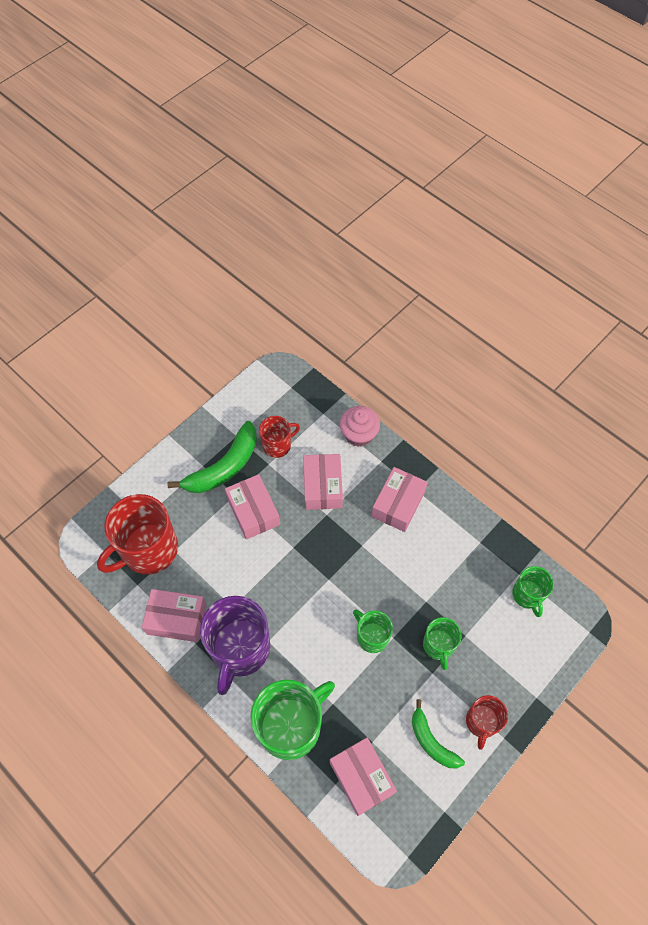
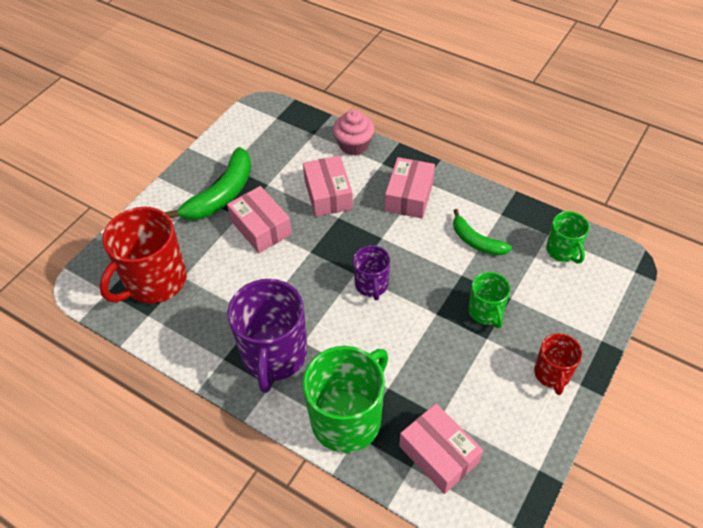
camera: 10 degrees left, 10 degrees down
(177, 619) = (198, 339): pink box -> none
(277, 445) = (273, 167): red mug -> none
(341, 595) = (371, 285): none -> purple mug
(372, 636) = (413, 317): green mug -> none
(431, 741) = (505, 403): green banana -> green banana (476, 241)

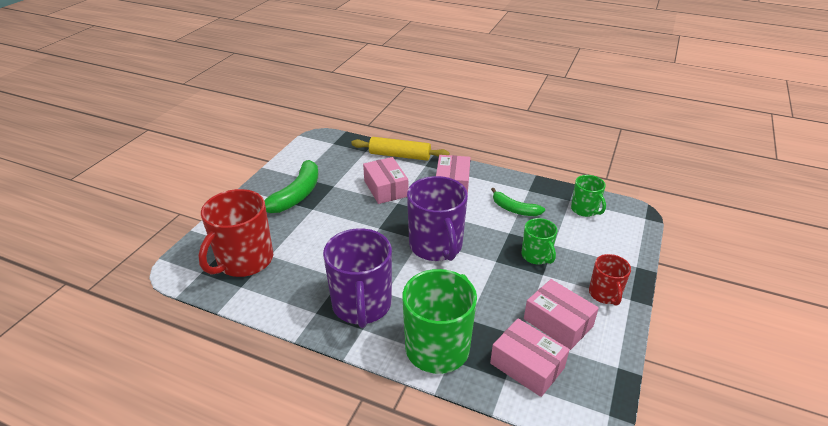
camera: 10 degrees left, 15 degrees down
(261, 227) = (333, 215): pink box -> pink box (558, 322)
(354, 145) = (399, 155): pink cupcake -> yellow rolling pin
(371, 285) = (436, 246): purple mug -> purple mug, size x1.85

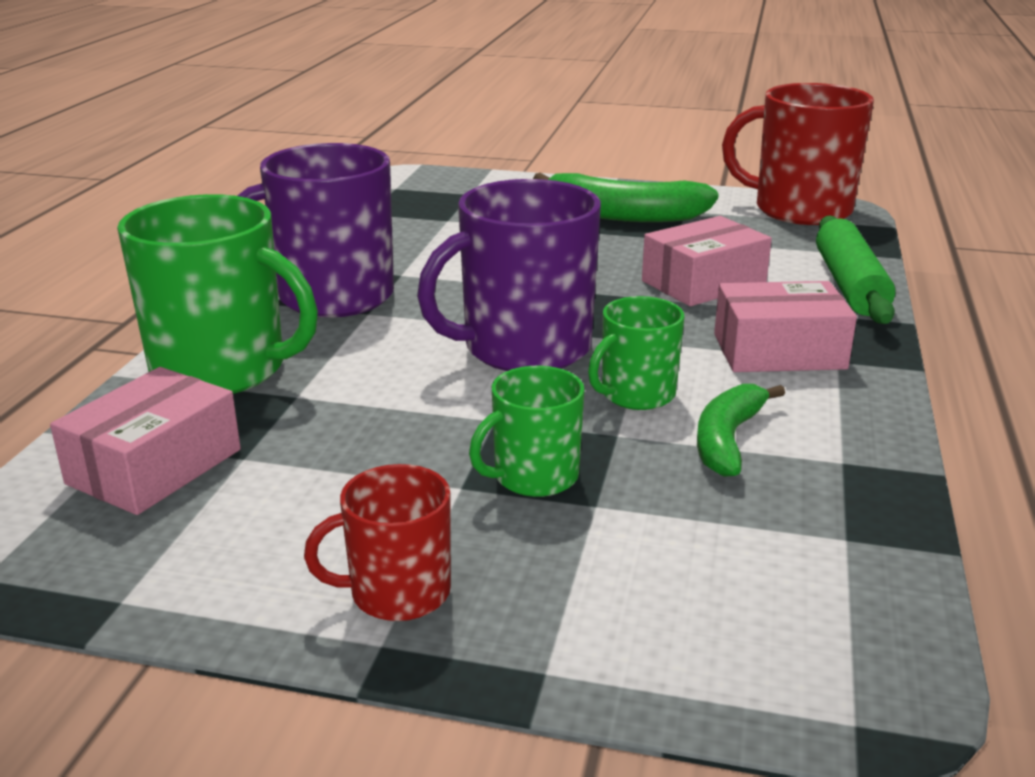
camera: 80 degrees right, 10 degrees down
(244, 261) = (428, 207): red mug -> red mug (799, 210)
(399, 155) = (849, 285): yellow rolling pin -> green rolling pin
(558, 322) = (284, 508): pink box -> none
(585, 210) = (811, 569): green mug -> green mug (636, 394)

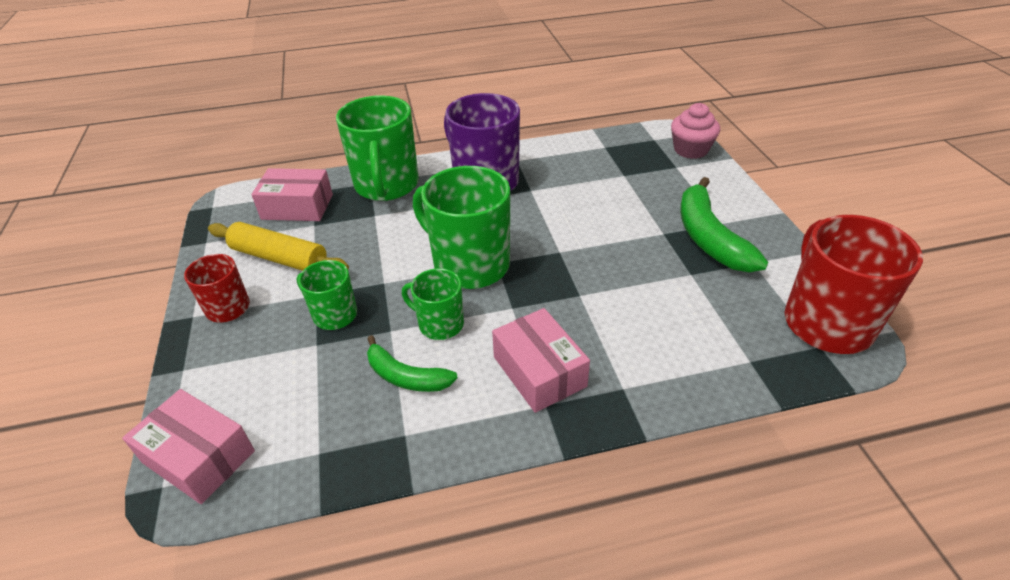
camera: 65 degrees right, 15 degrees up
(304, 509) = (280, 258): none -> yellow rolling pin
(447, 179) = (691, 150): none -> pink cupcake
(523, 348) = (469, 264): purple mug -> green mug
(703, 283) = (622, 308): pink box -> pink box (199, 457)
(728, 440) = (406, 376): green banana -> green banana turned 150 degrees counterclockwise
(849, 285) = (688, 385): green rolling pin -> none

